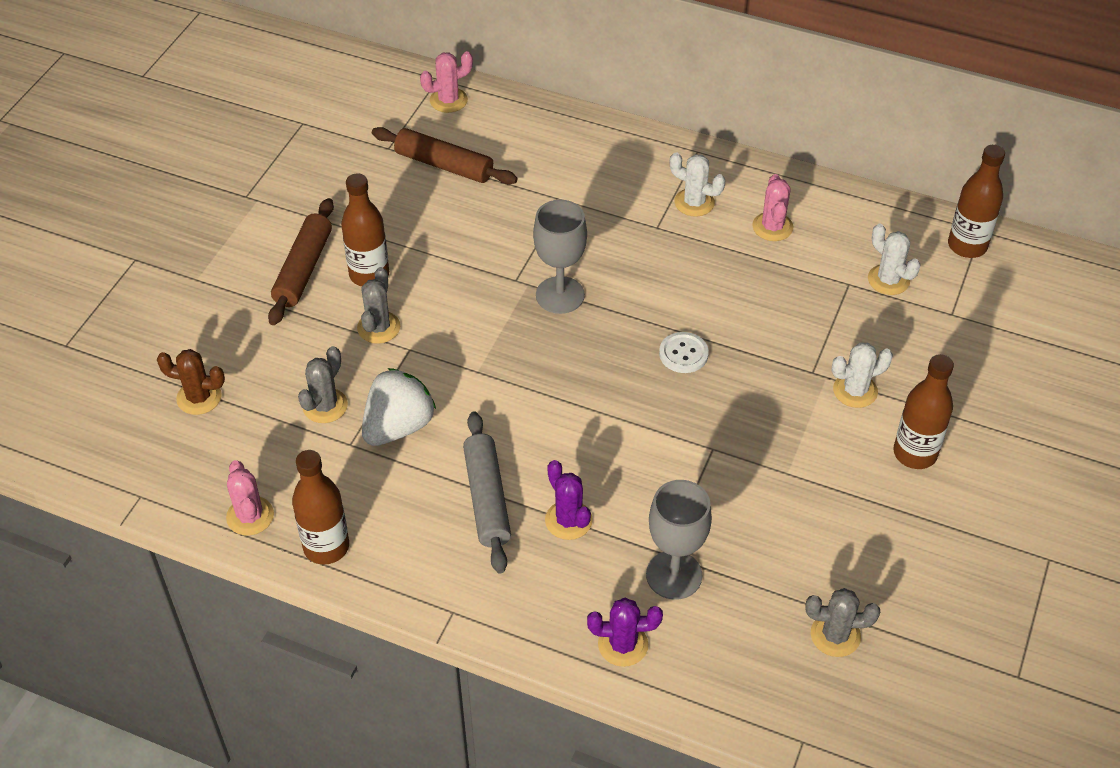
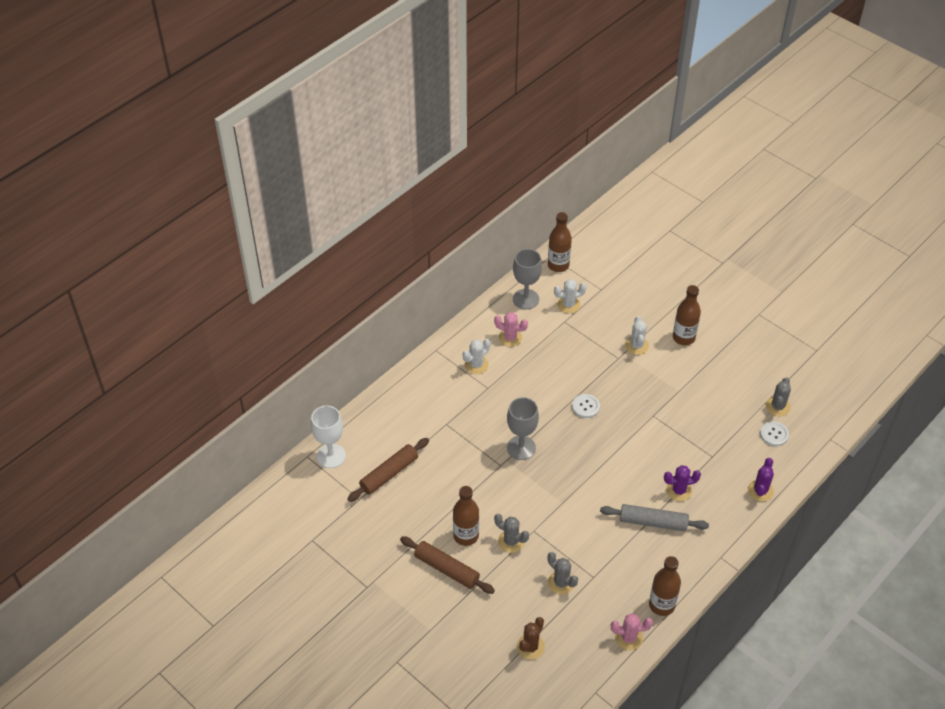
camera: 70 degrees left, 0 degrees up
(398, 426) = (589, 550): white strawberry -> none
(448, 100) = (331, 456): pink cactus -> white goblet
(674, 575) = (726, 457): grey goblet -> grey goblet (525, 299)
(764, 642) = (774, 434): none -> white button

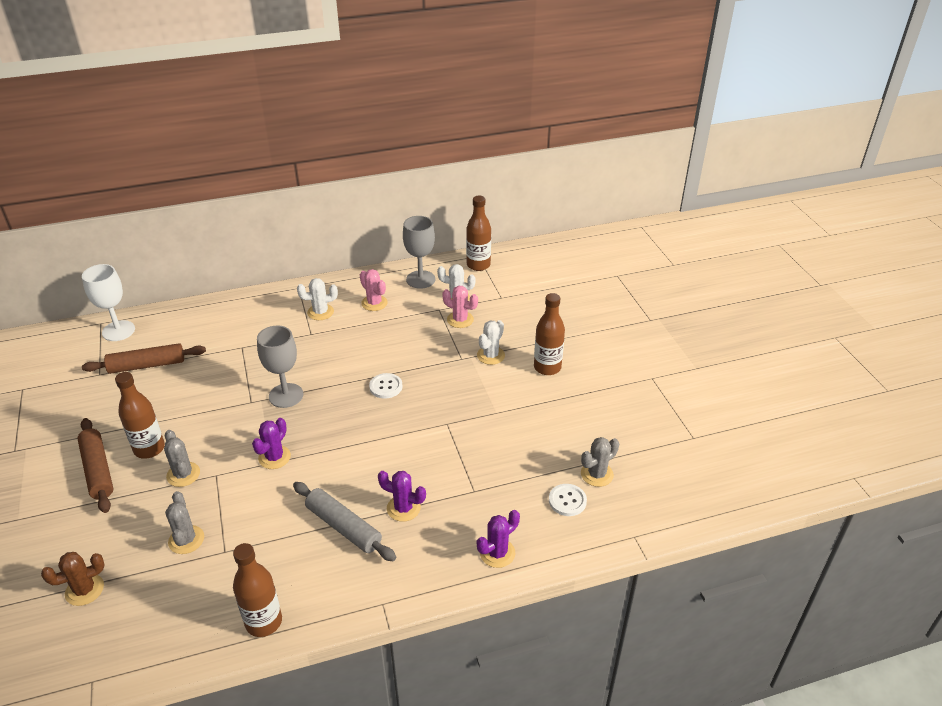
camera: 30 degrees right, 10 degrees down
(560, 498) = (274, 457): none -> purple cactus
(628, 638) = (191, 639): pink cactus -> pink cactus (460, 320)

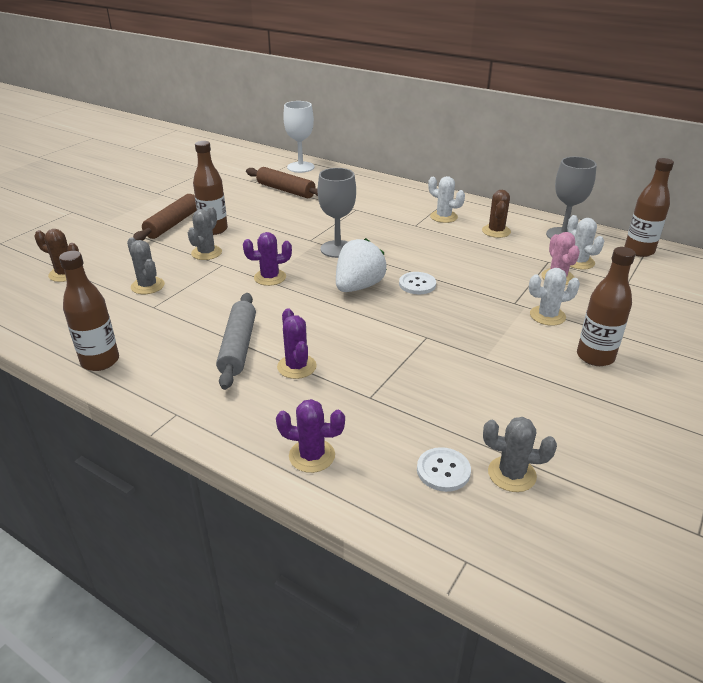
camera: 50 degrees right, 5 degrees down
(186, 540) = (147, 286): grey cactus -> grey cactus turned 75 degrees counterclockwise
(350, 417) = (358, 287): none -> white strawberry
(374, 303) = (496, 231): pink cactus -> brown cactus

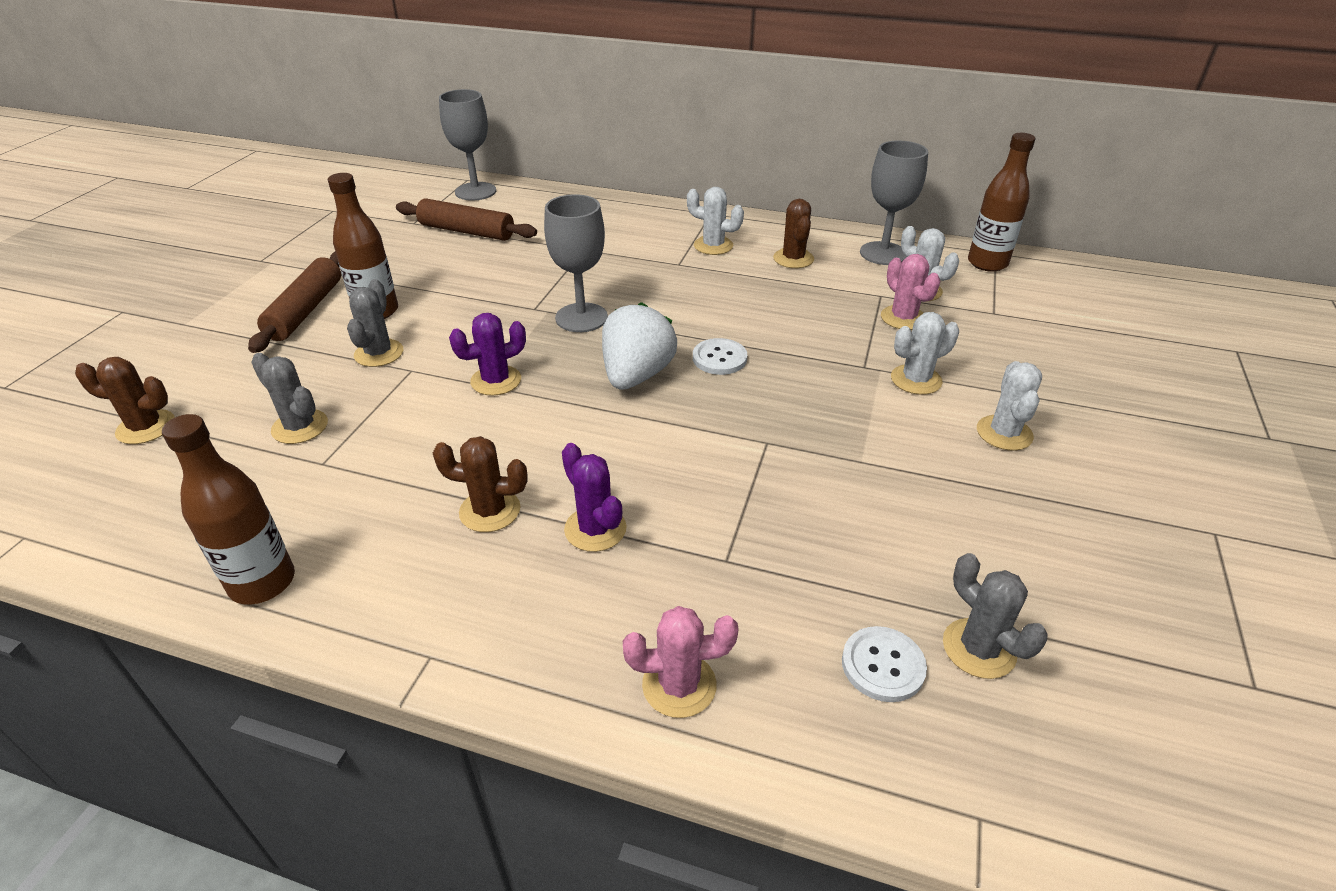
camera: 15 degrees left, 5 degrees up
(238, 347) = (490, 511): grey rolling pin -> brown cactus
(300, 167) = (475, 191): white goblet -> grey goblet
(312, 456) = (679, 685): purple cactus -> pink cactus
(511, 474) = (979, 648): grey cactus -> grey cactus turned 60 degrees clockwise
(595, 357) = (1004, 433): brown bottle -> white cactus

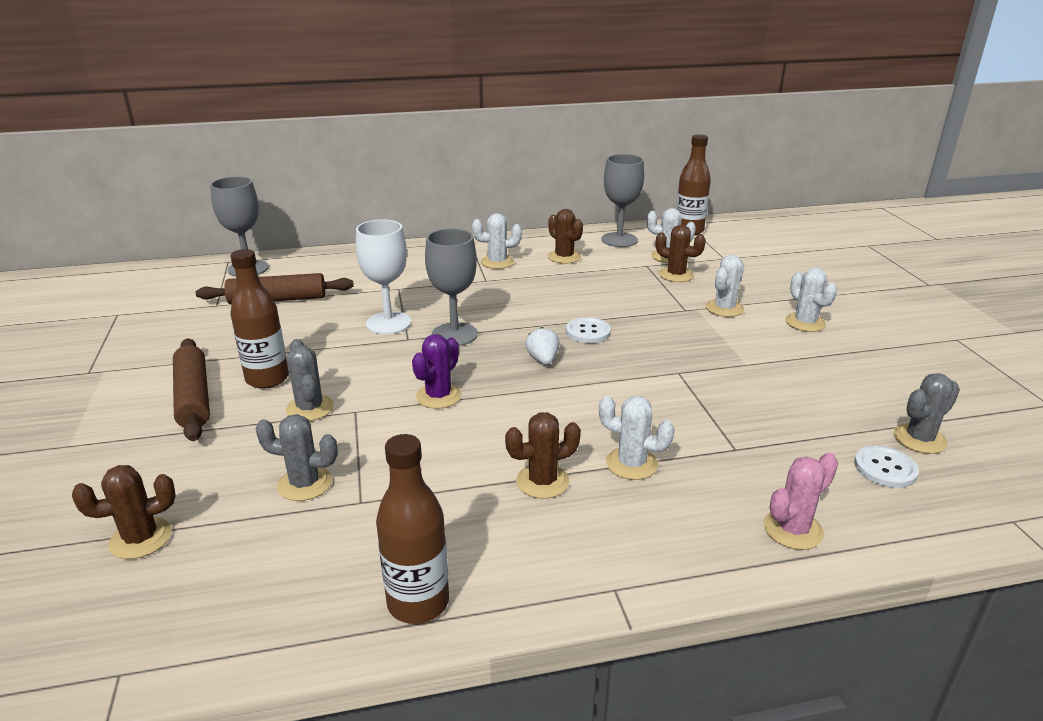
camera: 30 degrees left, 10 degrees down
(534, 285) = (388, 323): none -> white goblet
(595, 529) = (631, 464): purple cactus -> white cactus
(636, 375) = (543, 360): white strawberry -> white strawberry, size x0.53
(903, 318) = (676, 275): pink cactus -> brown cactus
(979, 648) = (919, 439): grey cactus -> grey cactus turned 60 degrees counterclockwise

